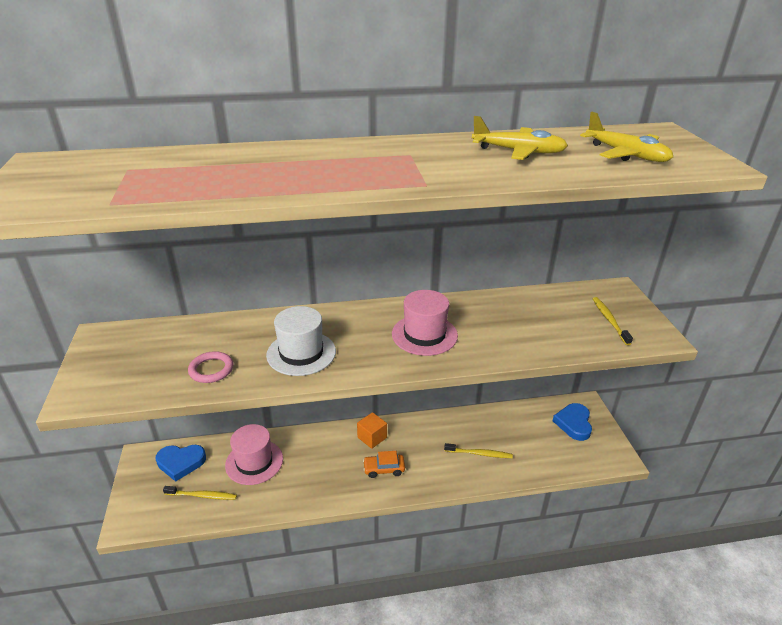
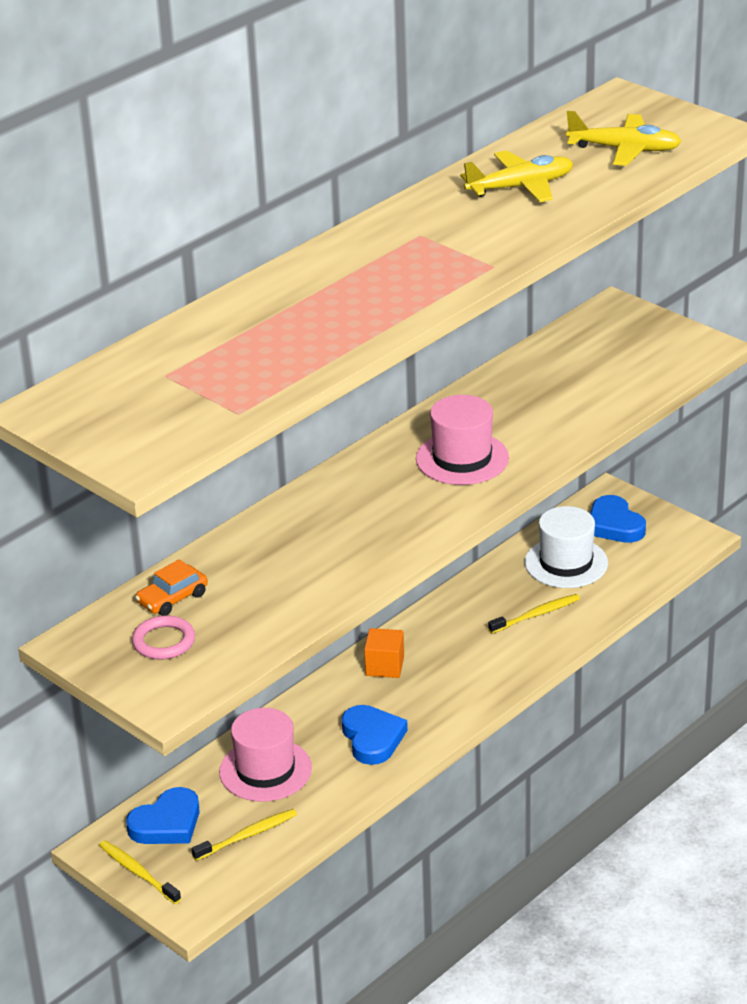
camera: 35 degrees left, 0 degrees up
(211, 369) = (276, 605): pink ring -> pink ring (164, 641)
(301, 353) = (351, 542): white hat -> white hat (566, 563)
(321, 477) = (372, 738): none -> blue heart
(384, 469) = (440, 690): orange car -> orange car (172, 598)
(609, 320) = (640, 350): yellow toothbrush -> yellow toothbrush (137, 872)

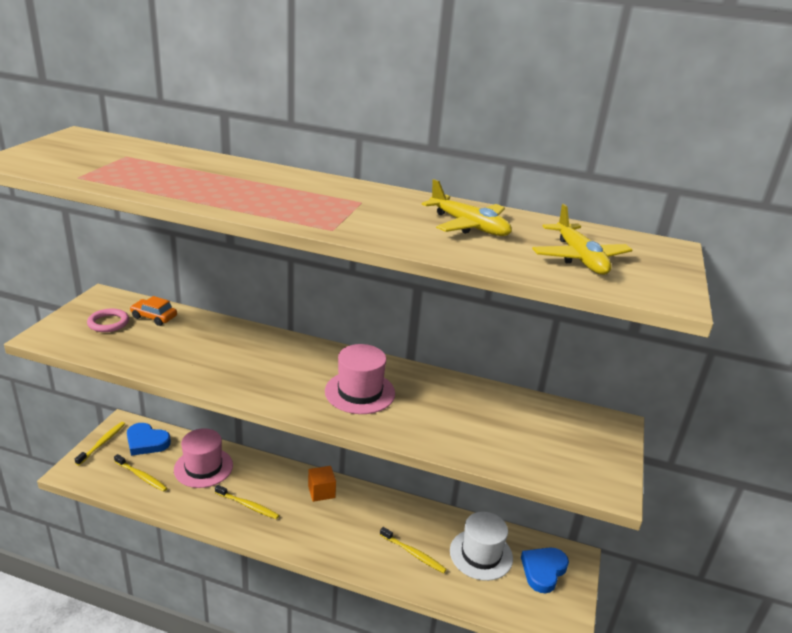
camera: 60 degrees right, 5 degrees down
(372, 738) = (248, 506): blue heart -> yellow toothbrush

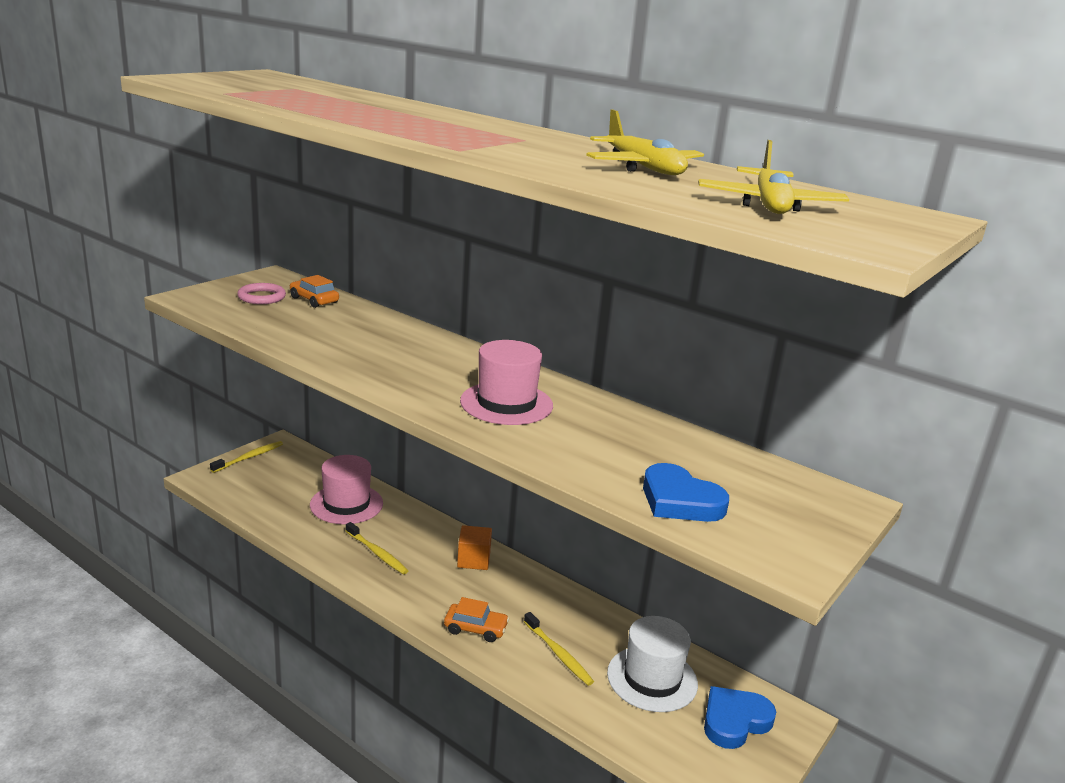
camera: 20 degrees right, 5 degrees down
(142, 476) = (273, 498): yellow toothbrush -> none
(146, 442) = (296, 466): blue heart -> blue heart (680, 501)
(348, 550) = (475, 628): none -> orange car

